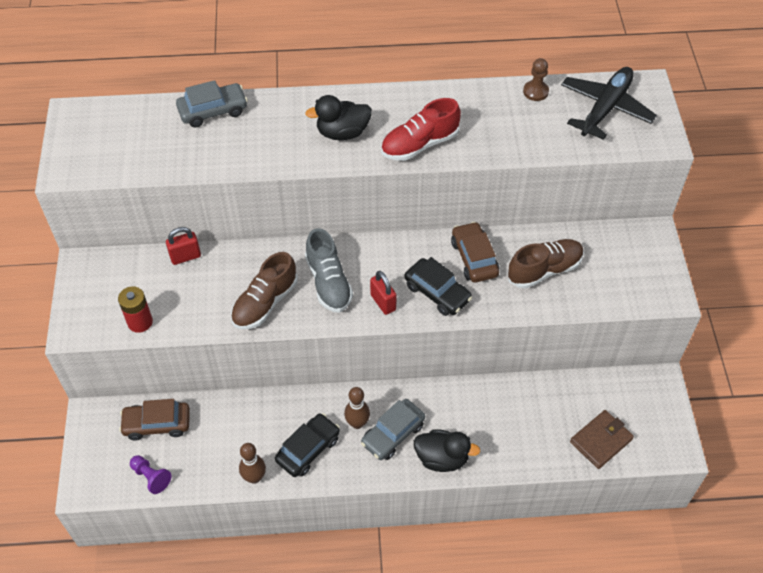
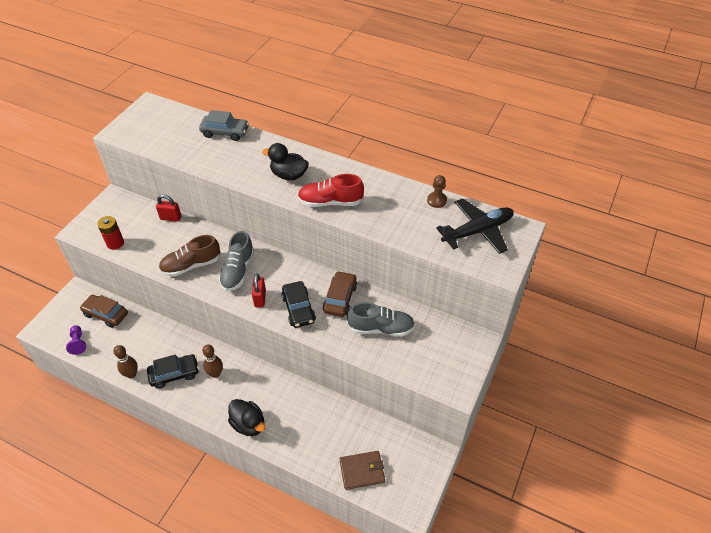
camera: 30 degrees right, 5 degrees down
(393, 434) = (231, 392): grey car -> none
(544, 270) = (381, 328): brown shoe -> grey shoe

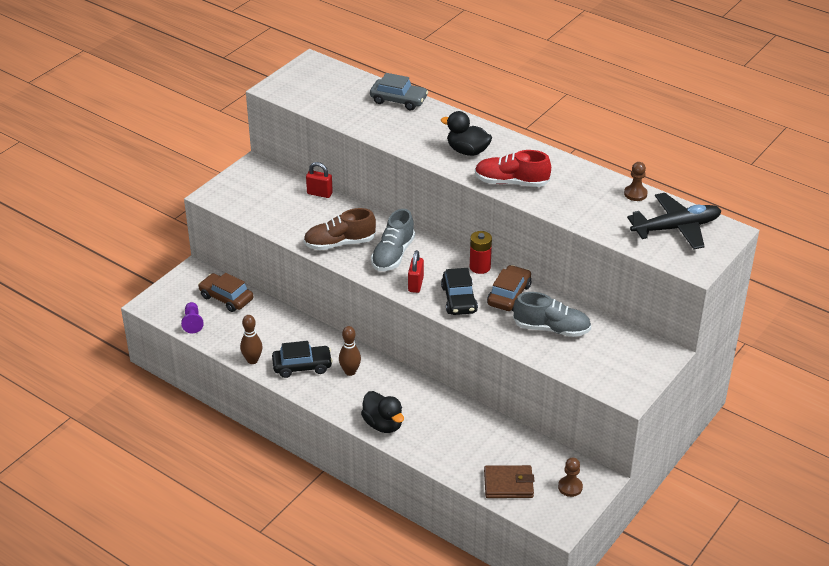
camera: 10 degrees right, 10 degrees down
(115, 243) = (253, 212): red battery -> red battery (480, 267)
(414, 465) = (570, 487): none -> brown pawn

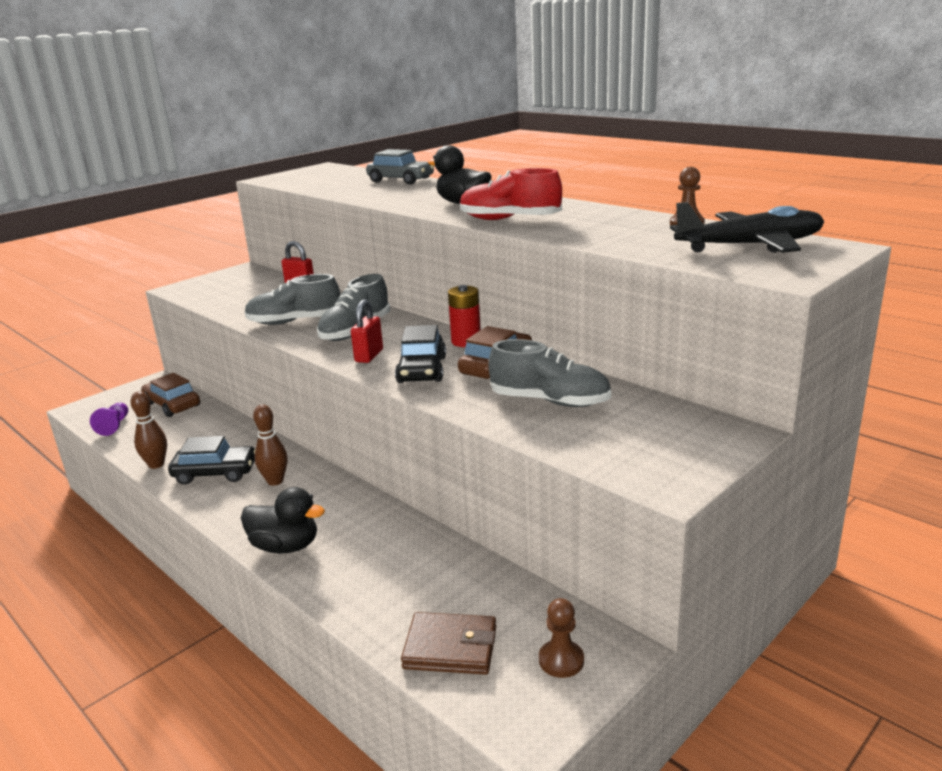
camera: 10 degrees right, 15 degrees down
(340, 243) = (294, 322): brown shoe -> grey shoe
(383, 424) = (285, 546): black duck -> black duck turned 45 degrees counterclockwise

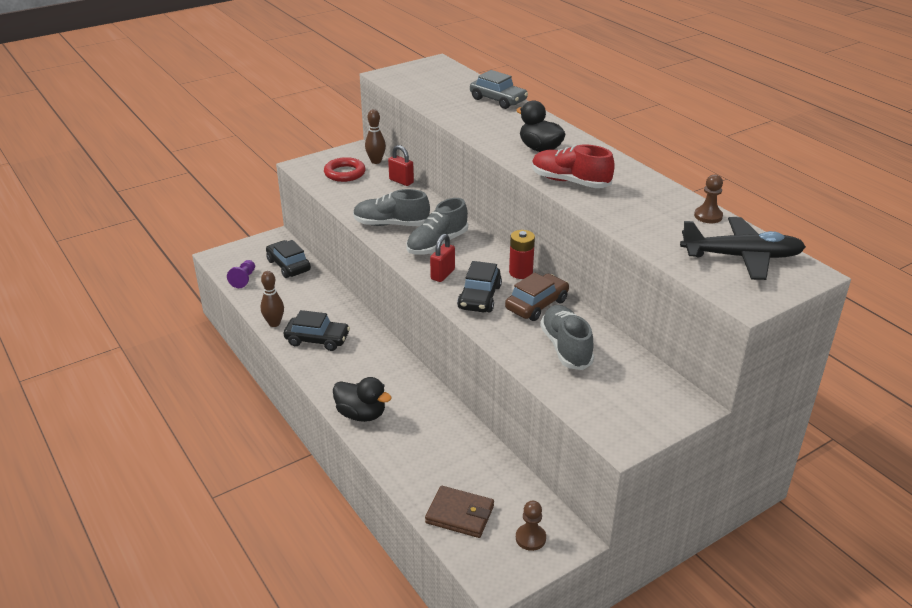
camera: 10 degrees right, 10 degrees up
(172, 405) = (288, 265): brown car -> black car
(231, 288) = (344, 173): none -> red ring
(275, 481) = (360, 355): brown bowling pin -> brown bowling pin (376, 161)
(550, 401) = (566, 348): grey shoe -> grey shoe turned 135 degrees counterclockwise

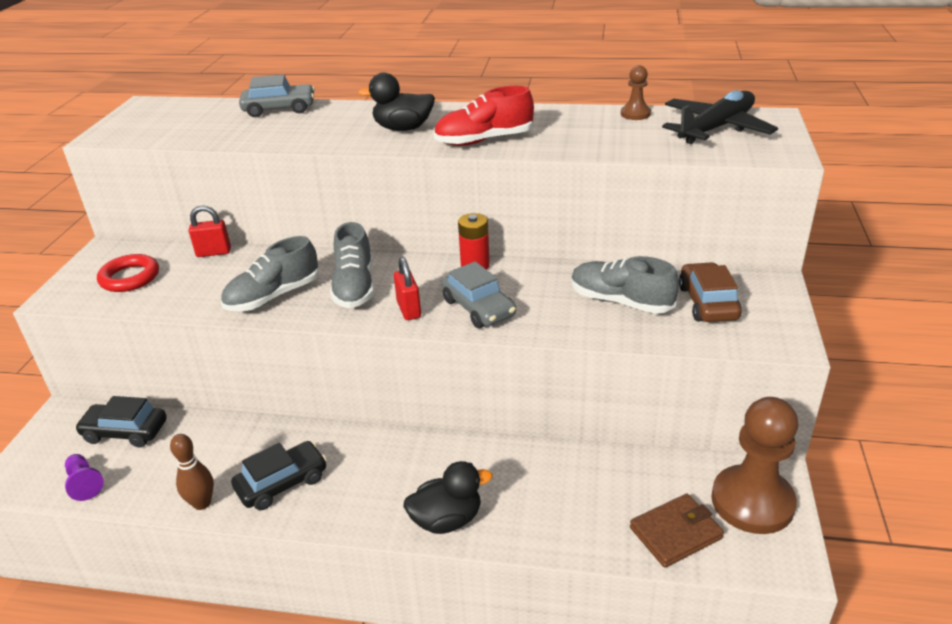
camera: 45 degrees left, 0 degrees up
(376, 161) = (150, 249): brown bowling pin -> none
(479, 297) = (478, 308): black car -> grey car
(530, 538) = (752, 502): brown pawn -> brown pawn, size x2.21
(536, 305) = (536, 283): brown car -> brown car (707, 303)

